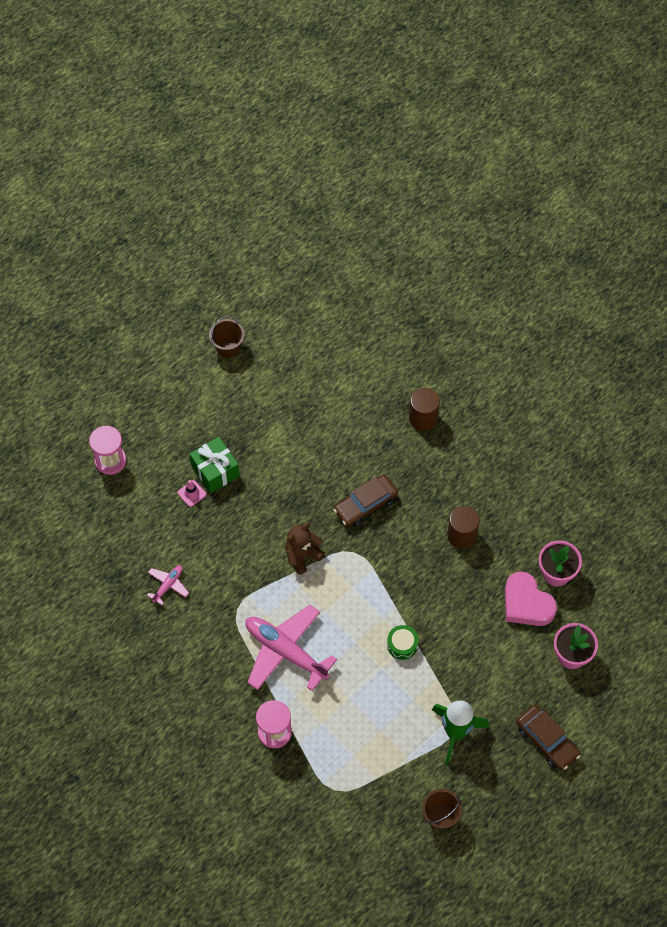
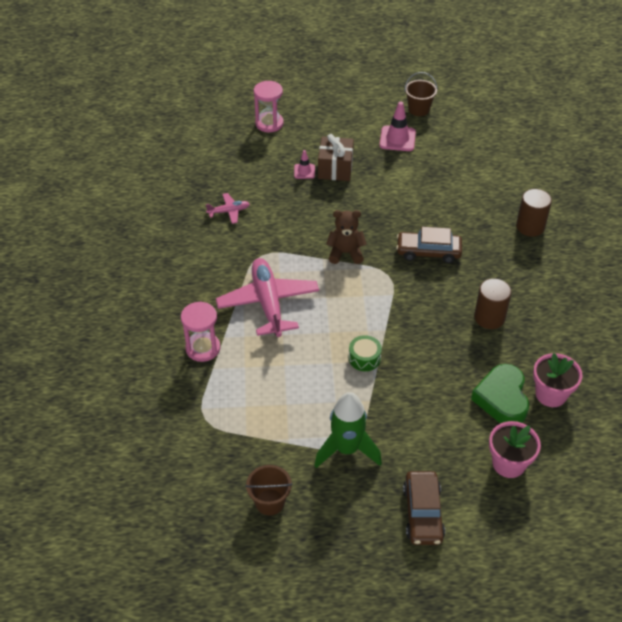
camera: 40 degrees right, 15 degrees down
(215, 471) = (335, 168): green gift -> brown gift
(239, 397) = (397, 139): none -> pink traffic cone
(526, 603) = (502, 399): pink heart -> green heart

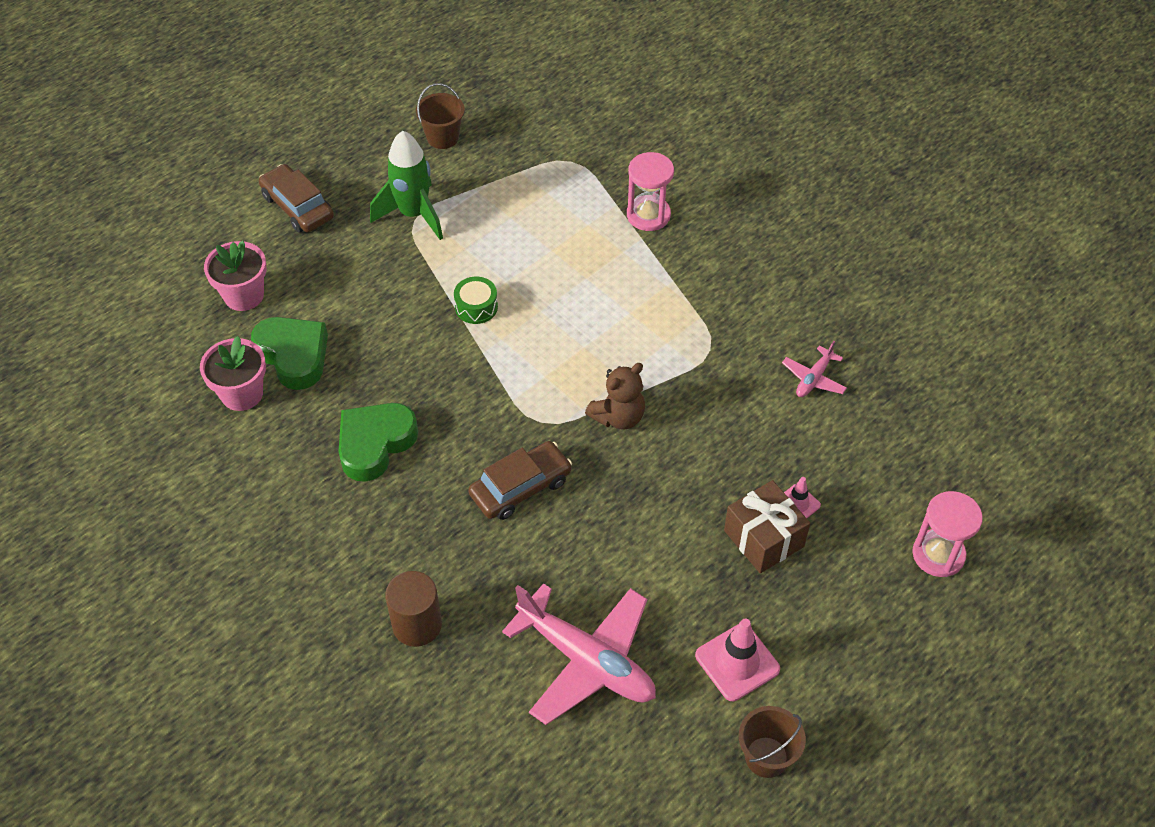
camera: 140 degrees right, 5 degrees up
(268, 303) = (638, 300): pink plane -> pink plane (586, 661)
(489, 317) = (375, 444): brown cylinder -> green heart

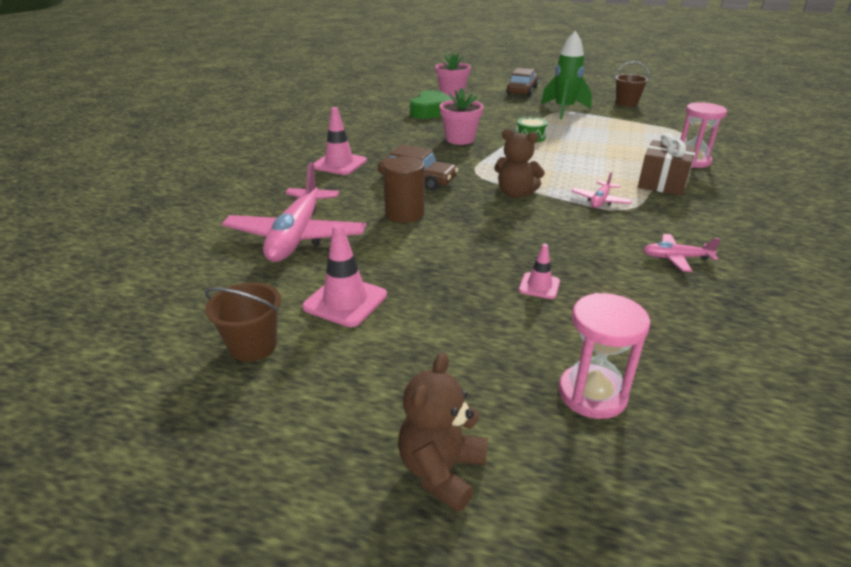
camera: 60 degrees right, 20 degrees down
(242, 394) = (393, 108): pink flower pot -> pink flower pot (460, 139)
(375, 444) = (399, 138): green heart -> none
(413, 547) = (339, 164): none -> pink traffic cone
(417, 625) = (283, 178): brown cylinder -> brown cylinder (404, 214)
(681, 356) = (600, 201): none -> pink plane
(763, 538) = (484, 279): brown gift -> brown gift (662, 183)
(961, 682) = (441, 470): none -> brown teddy bear

